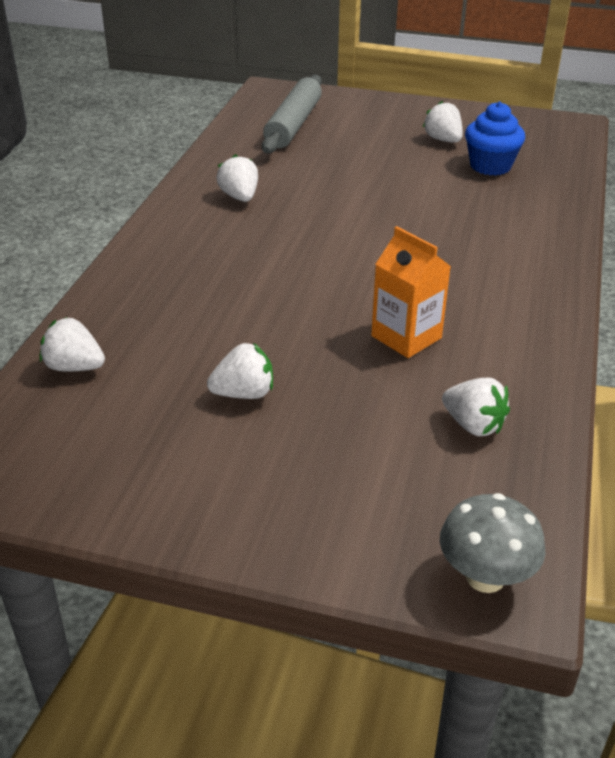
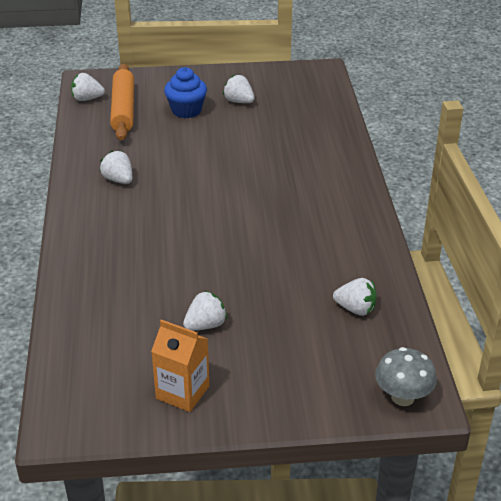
camera: 20 degrees left, 0 degrees up
(74, 367) = (81, 336): white strawberry -> white strawberry (87, 99)
(293, 124) = (123, 109): grey rolling pin -> orange rolling pin
(406, 337) = (287, 260): orange carton -> orange carton (182, 392)
(490, 166) = (281, 117): blue cupcake -> blue cupcake (186, 110)

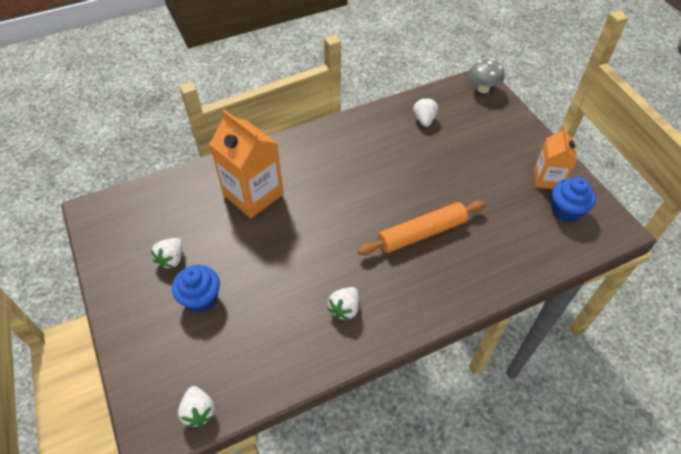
camera: 110 degrees left, 15 degrees up
(121, 386) = (566, 211): none -> blue cupcake
(123, 109) = (213, 361): orange rolling pin -> orange rolling pin (422, 233)
(205, 325) = (485, 186): white strawberry -> none
(292, 153) = (253, 194): none -> orange carton

